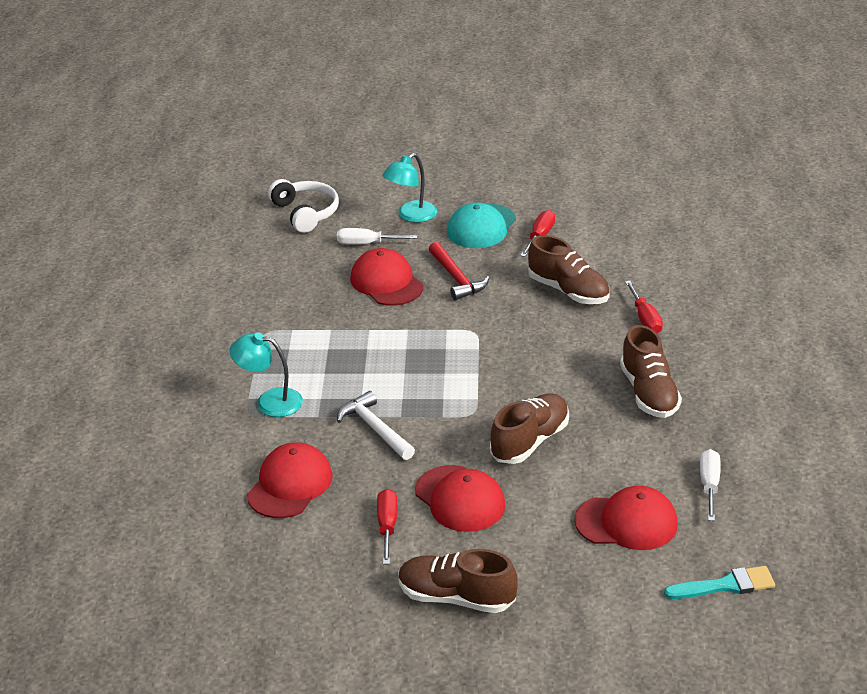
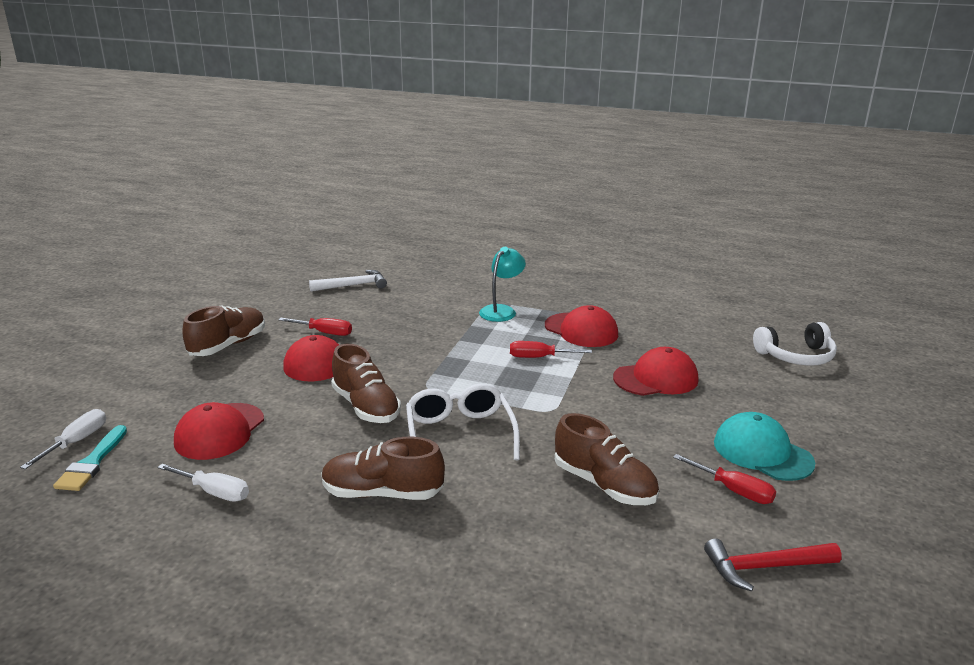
camera: 105 degrees right, 10 degrees down
(290, 485) = (400, 307): red cap -> red cap (581, 330)
(367, 243) = (732, 379): white screwdriver -> white screwdriver (76, 442)
(375, 428) = (438, 343): white hammer -> white hammer (353, 285)
(411, 216) = (789, 411): turquoise lamp -> none
(456, 278) = (653, 417): red hammer -> red hammer (765, 567)
(542, 373) = (460, 434): none -> white glasses
(568, 291) = (604, 485): brown shoe -> brown shoe turned 105 degrees counterclockwise
(645, 319) = (522, 529): red screwdriver -> red screwdriver (539, 357)

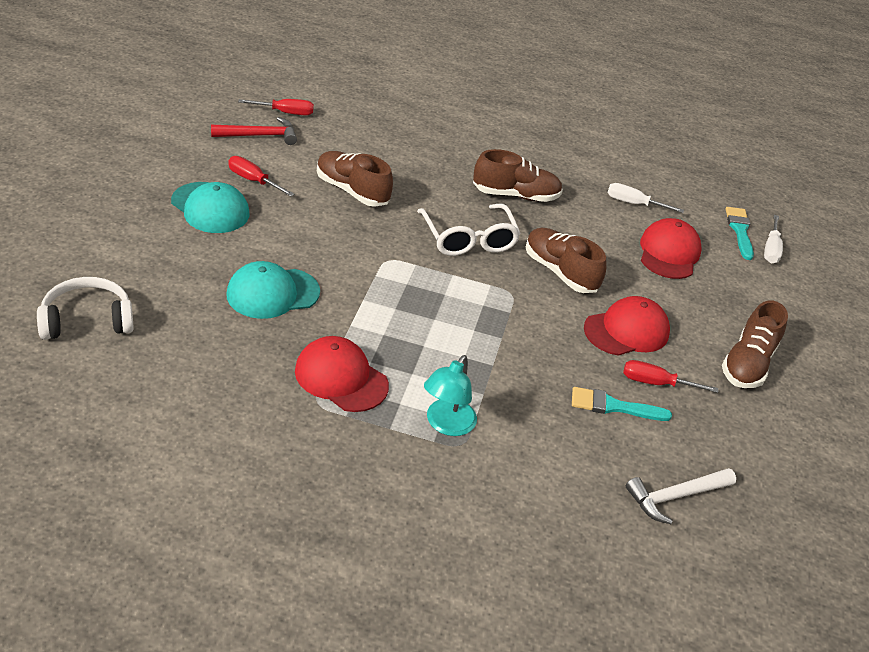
camera: 170 degrees right, 15 degrees up
(369, 320) = (613, 406): none -> turquoise brush
(539, 357) = (396, 330): red screwdriver -> red screwdriver (285, 113)
(656, 378) = (272, 293): red cap -> turquoise cap

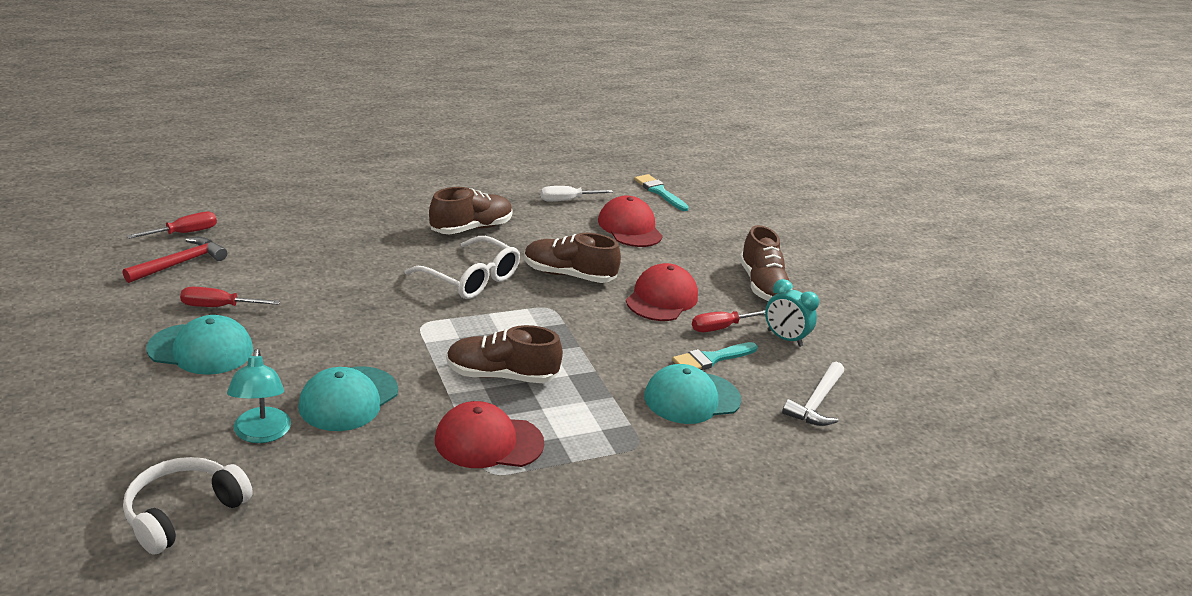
camera: 35 degrees left, 10 degrees down
(352, 191) = (326, 279): brown shoe -> brown shoe (501, 375)
(446, 425) = (611, 435): turquoise lamp -> turquoise lamp (261, 434)
(554, 431) = (691, 398): none -> turquoise cap
(712, 423) = (784, 338): none -> turquoise clock
(771, 249) = (692, 197): white screwdriver -> none

